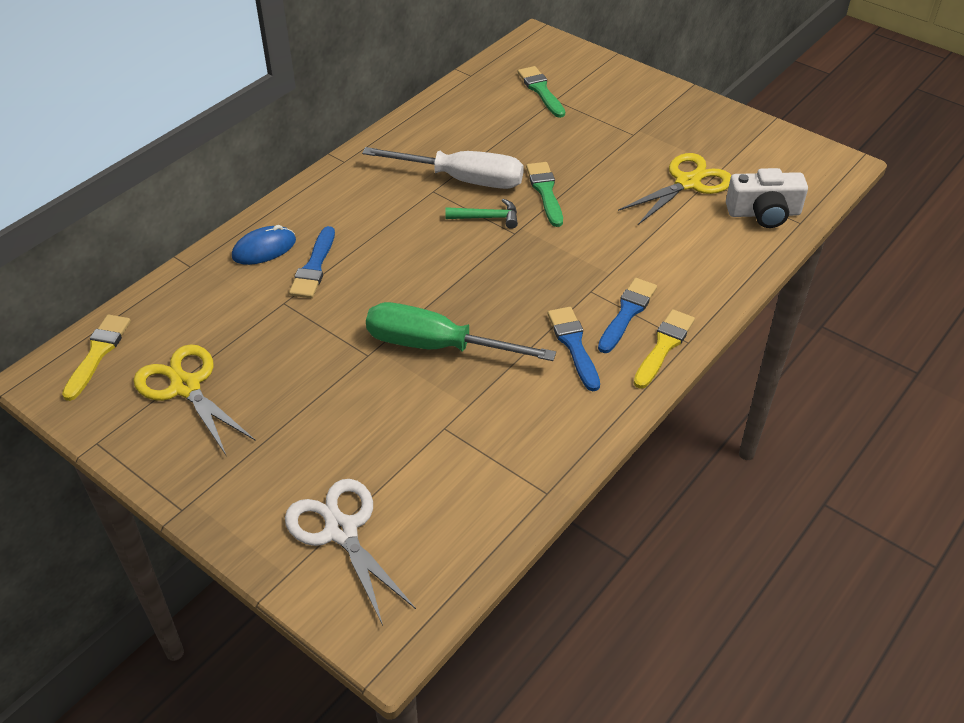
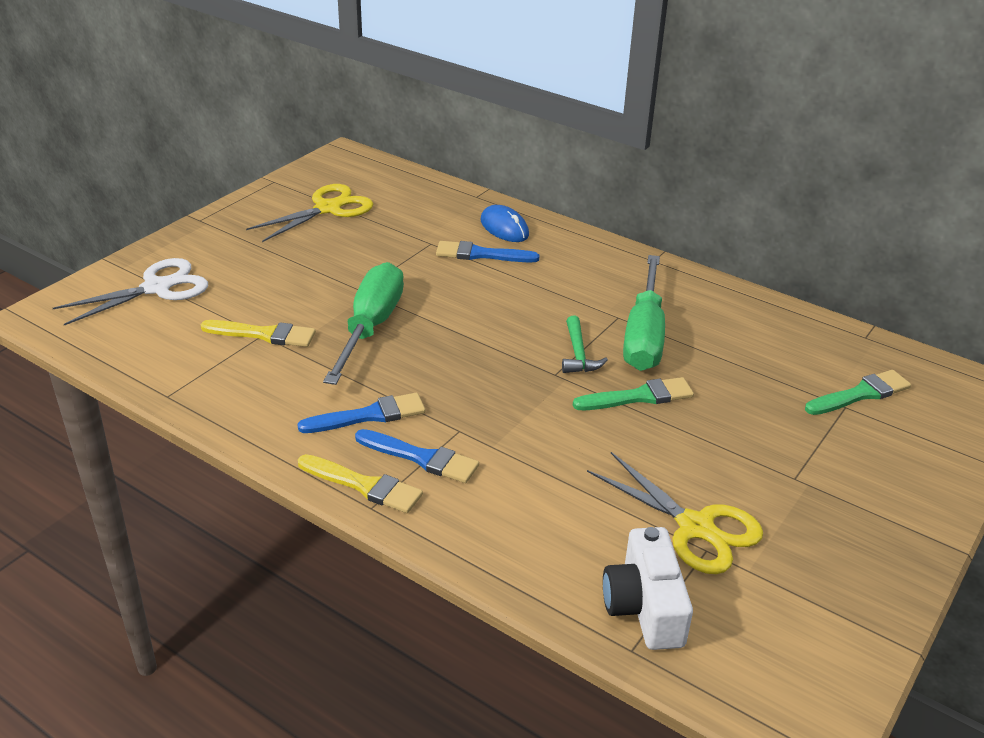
camera: 85 degrees right, 10 degrees down
(98, 353) = (368, 170): yellow brush -> yellow brush (264, 334)
(463, 180) = (644, 336): white screwdriver -> green screwdriver

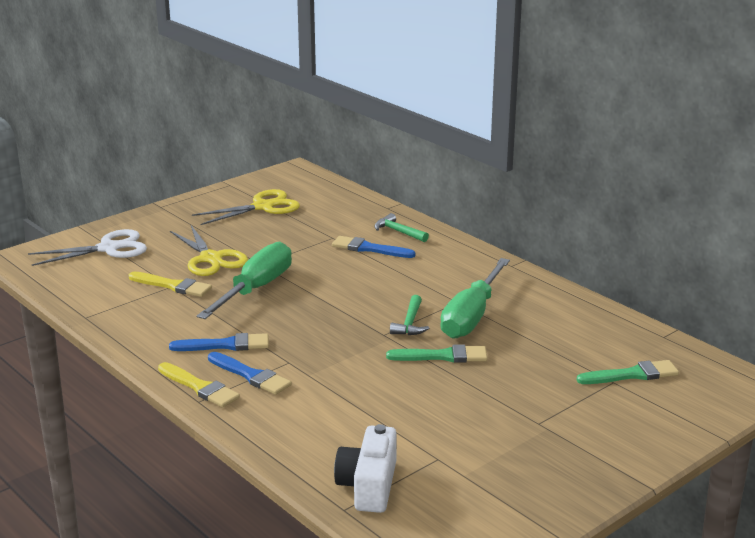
camera: 15 degrees right, 10 degrees down
(504, 228) = (398, 232): blue mouse -> green hammer
(695, 527) = (437, 443): yellow scissors -> yellow scissors (211, 259)

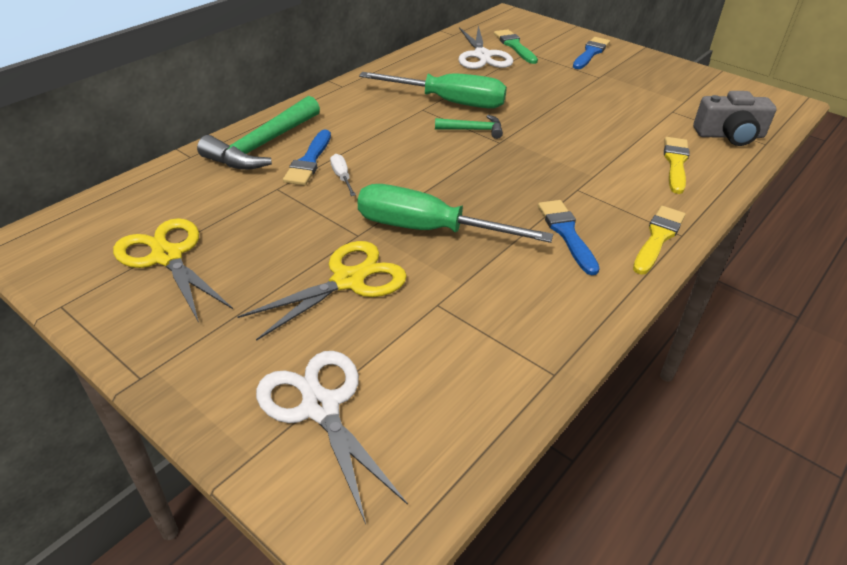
camera: 100 degrees left, 15 degrees up
(173, 286) = (437, 302): yellow brush -> yellow brush (675, 163)
(251, 375) = (616, 208): blue brush -> blue brush (590, 53)
(341, 260) = (342, 177): none -> white screwdriver
(369, 486) = (729, 135): white camera -> grey camera
(398, 232) = (263, 145): green hammer -> green hammer, size x1.90
(443, 356) = (525, 113): green brush -> none
(596, 348) = (482, 56): none -> white scissors

